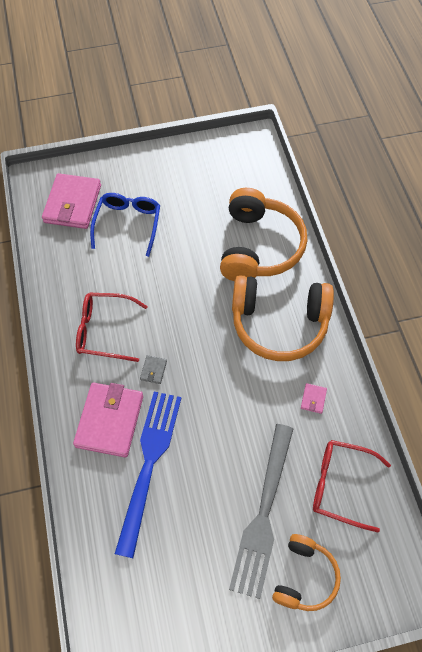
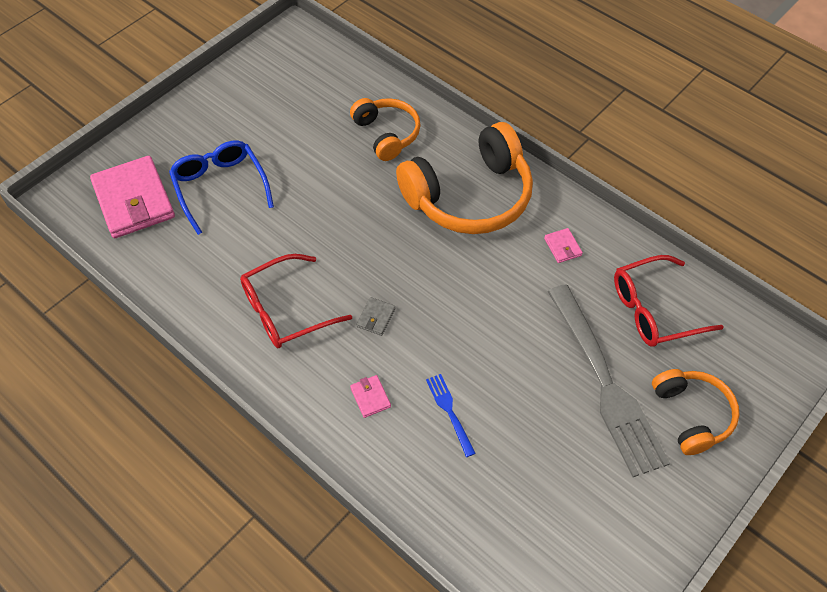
camera: 35 degrees left, 5 degrees down
(110, 421) = (370, 397): pink wallet -> pink wallet, size x0.41
(149, 463) = (449, 411): blue fork -> blue fork, size x0.42
(153, 370) = (376, 318): grey wallet -> grey wallet turned 45 degrees clockwise
(259, 246) = (387, 134): orange headphones -> orange headphones, size x0.58

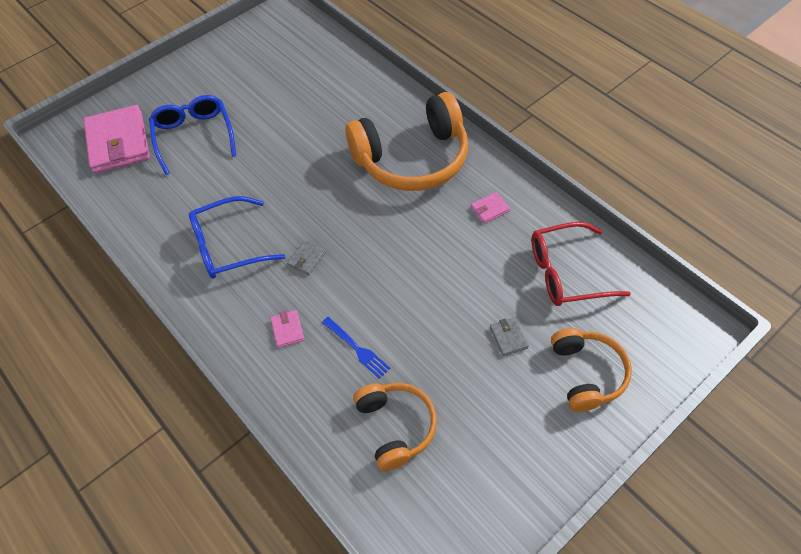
camera: 10 degrees right, 0 degrees up
(285, 310) = (228, 246): red glasses -> blue glasses
(387, 134) = (348, 100): orange headphones -> orange headphones (396, 427)
(449, 411) = (357, 349): blue fork -> blue fork turned 150 degrees clockwise
(562, 247) = (490, 209): pink wallet -> pink wallet turned 75 degrees clockwise
(606, 384) = (508, 337): grey fork -> grey wallet

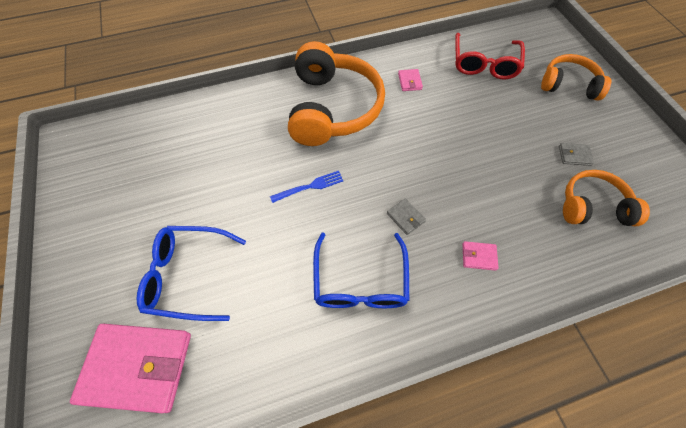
camera: 70 degrees left, 5 degrees up
(357, 349) = (514, 209): blue fork -> blue fork (310, 186)
(508, 337) = (529, 113): grey wallet -> grey wallet (574, 155)

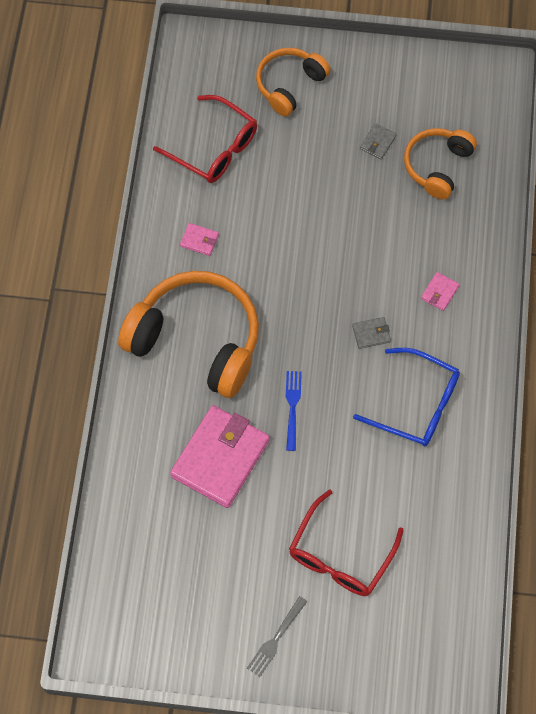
camera: 65 degrees left, 5 degrees up
(96, 255) = (275, 639): none -> grey fork
(138, 367) = (411, 619): pink wallet -> pink wallet (220, 458)
(188, 275) = (340, 555): blue glasses -> red glasses

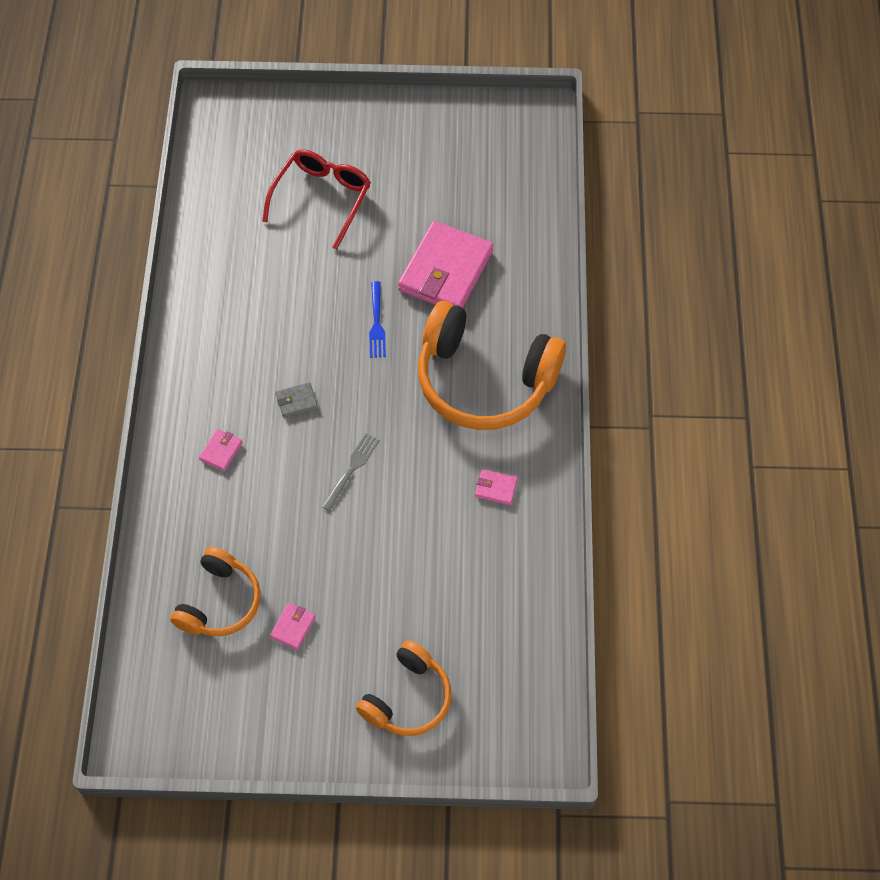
camera: 175 degrees right, 5 degrees down
(214, 148) = (493, 603): red glasses -> none
(275, 639) = (378, 131): grey fork -> grey fork (352, 469)
(377, 142) = (293, 627): grey wallet -> pink wallet
(417, 404) = (248, 335): blue glasses -> none

